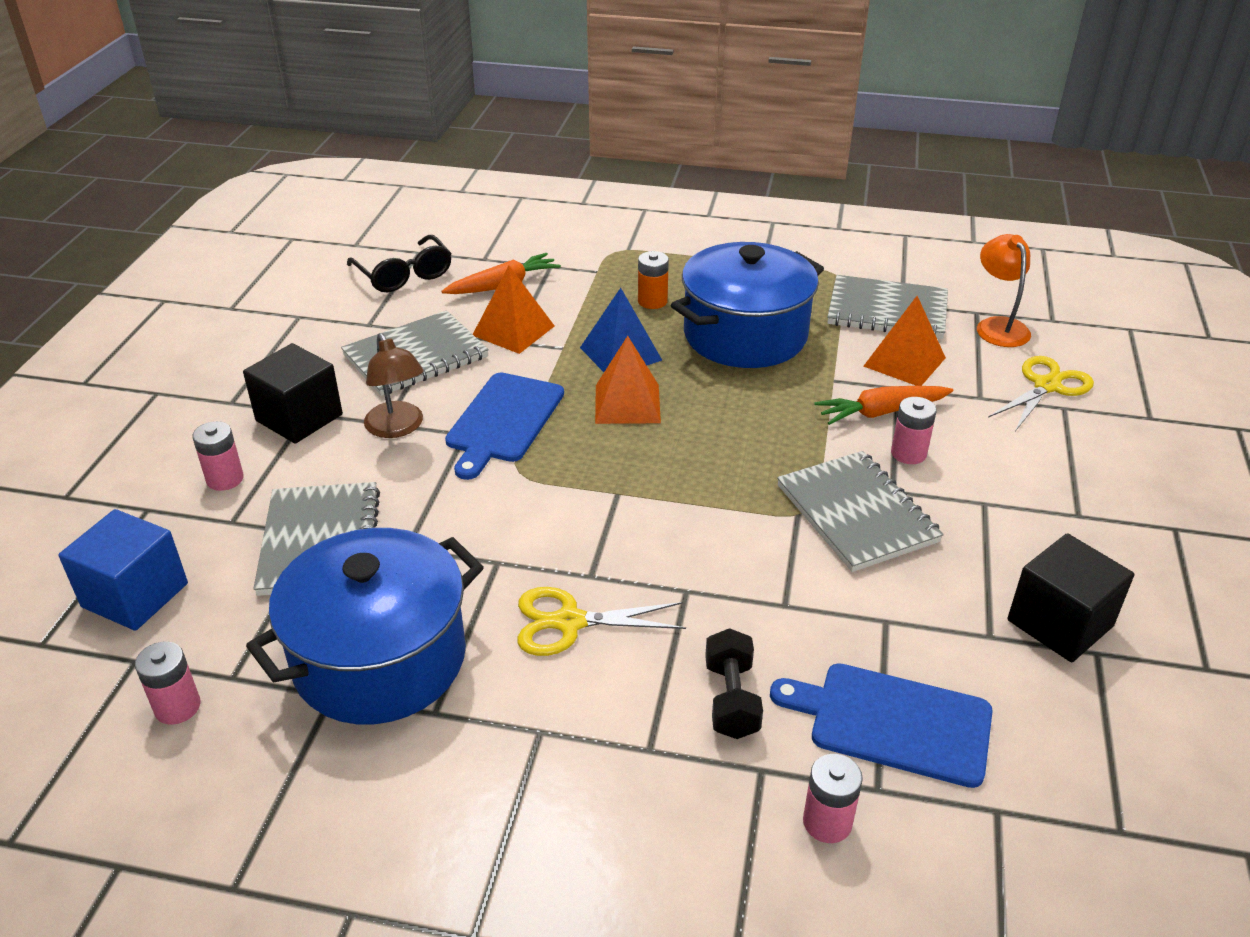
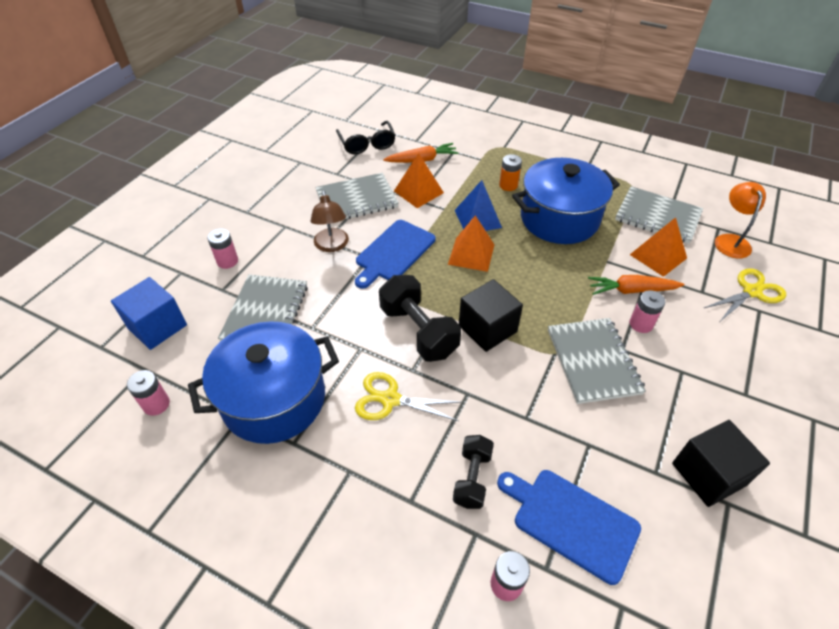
camera: 15 degrees right, 10 degrees up
(299, 417) = (279, 228): black cube -> black cube (487, 328)
(581, 522) = (418, 331): none -> black dumbbell

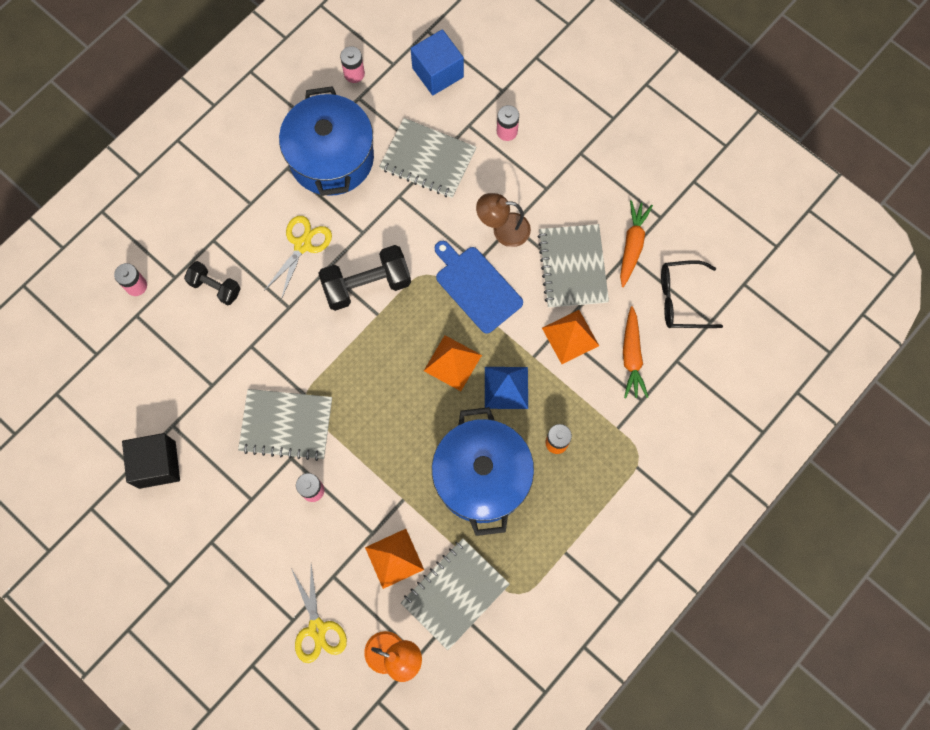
camera: 105 degrees right, 25 degrees up
(487, 328) = (351, 346): black cube -> none
(571, 521) = (160, 345): blue cutting board -> none
(631, 290) = (356, 504): orange carrot -> orange carrot (632, 245)

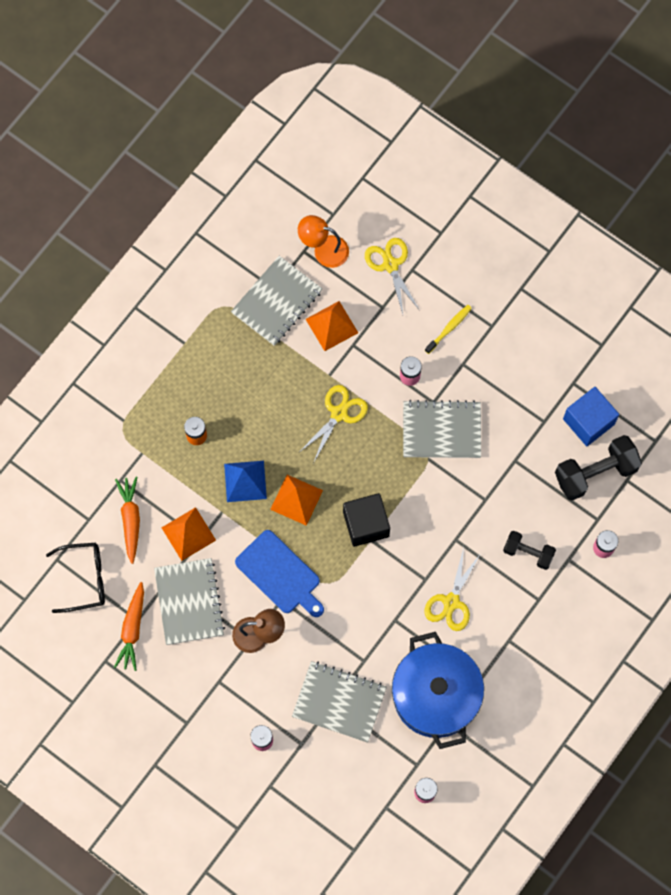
camera: 175 degrees right, 0 degrees up
(157, 464) = (551, 386): black cube -> black cube (366, 524)
(260, 543) = (449, 328): none -> yellow toothbrush
(367, 285) = (384, 567): black dumbbell -> black dumbbell (595, 472)
(397, 454) = (339, 413): none -> yellow scissors
(437, 72) = (338, 801): blue cube -> blue cube (588, 421)
(482, 477) = (261, 399): blue pot -> none

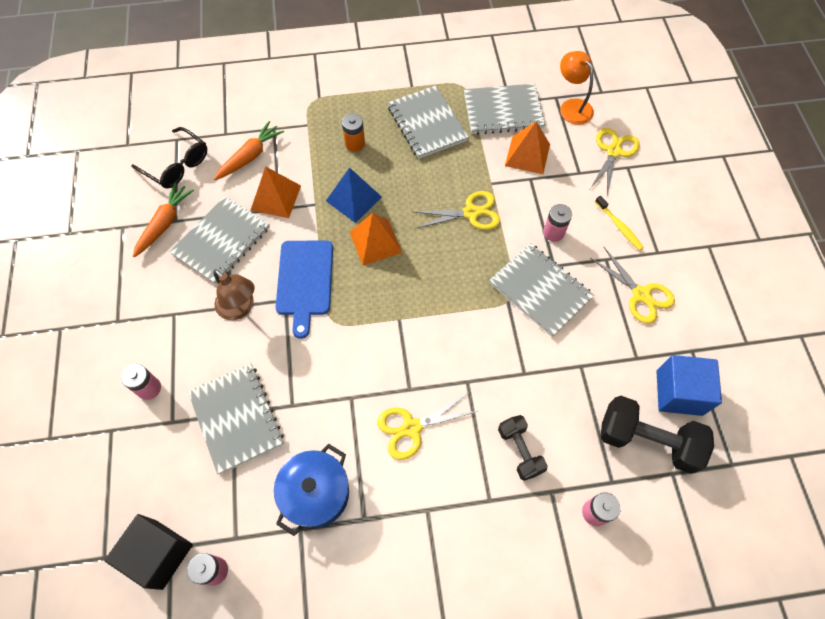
camera: 45 degrees right, 10 degrees down
(132, 629) = (165, 223): orange carrot -> orange carrot turned 150 degrees clockwise
(231, 367) = (427, 124): none -> grey notebook
(366, 524) = (407, 304): black cube -> black cube (159, 554)
(435, 695) = (316, 493): blue pot -> blue pot, size x0.65
(449, 328) = (619, 226): yellow toothbrush -> yellow toothbrush turned 60 degrees clockwise
(509, 371) = (641, 295): none -> yellow scissors

